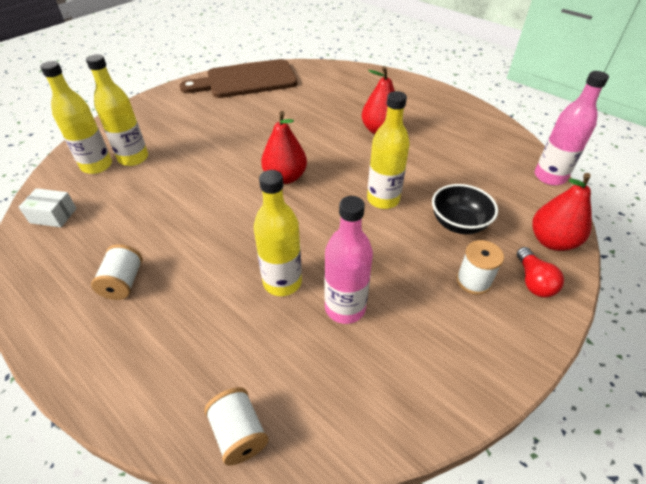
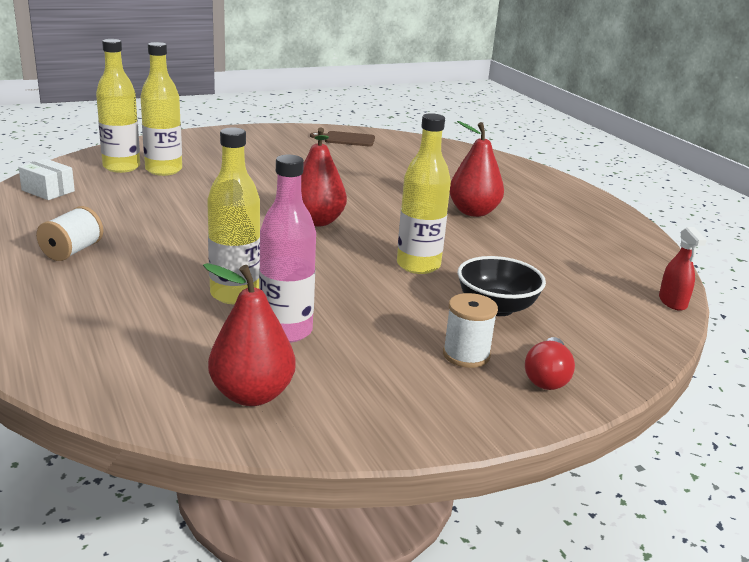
camera: 20 degrees right, 20 degrees down
(239, 433) = (87, 379): white spool -> none
(246, 80) = (346, 139): brown cutting board -> brown cutting board, size x0.44
(549, 177) = (672, 302): pink bottle -> red spray bottle
(552, 241) = (612, 353): red pear -> red pear (252, 394)

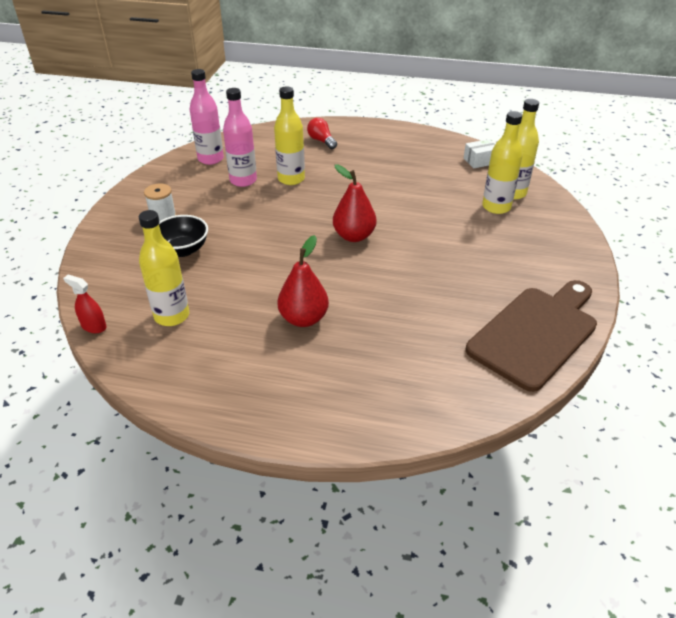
camera: 130 degrees right, 15 degrees up
(72, 251) = (383, 152): white spool -> none
(252, 394) = (210, 159): red pear -> pink bottle
(346, 139) = (536, 333): brown cutting board -> brown cutting board, size x2.29
(418, 265) = (256, 247): yellow bottle -> yellow bottle (172, 316)
(547, 377) = (118, 230): red light bulb -> red light bulb (321, 141)

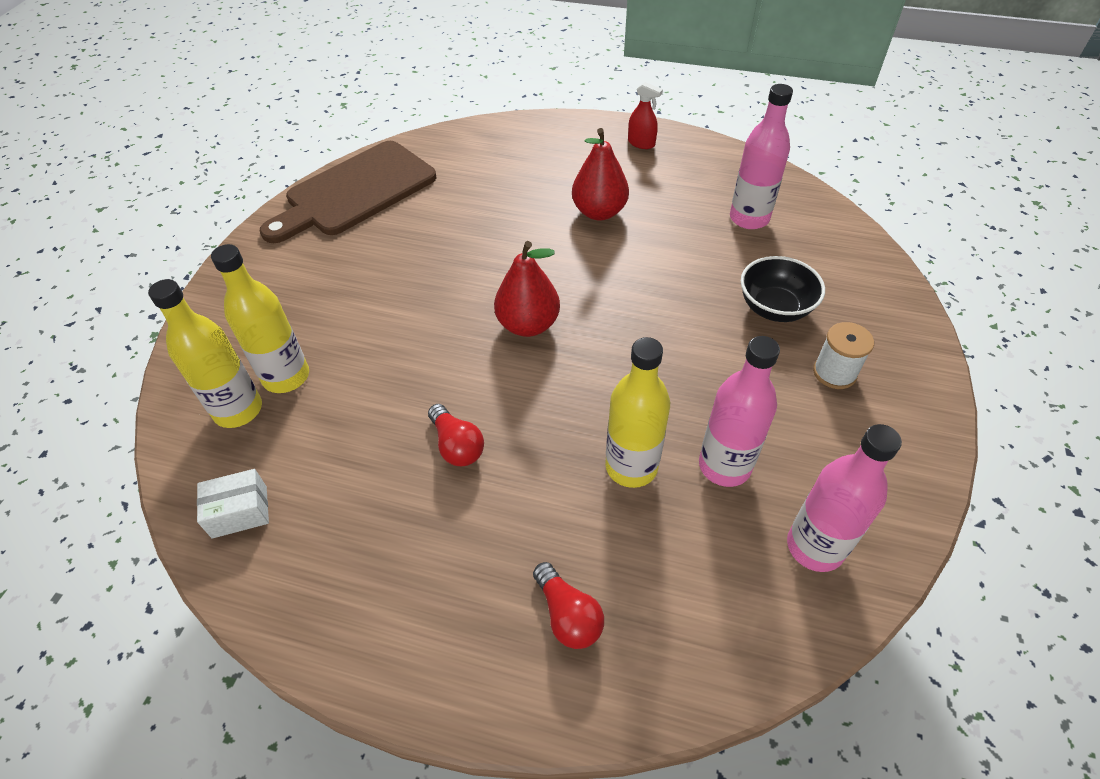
camera: 175 degrees left, 10 degrees up
(94, 326) = (831, 209): red spray bottle -> red spray bottle (641, 143)
(172, 316) = (749, 218): yellow bottle -> pink bottle
(383, 183) = (457, 445): none -> red light bulb

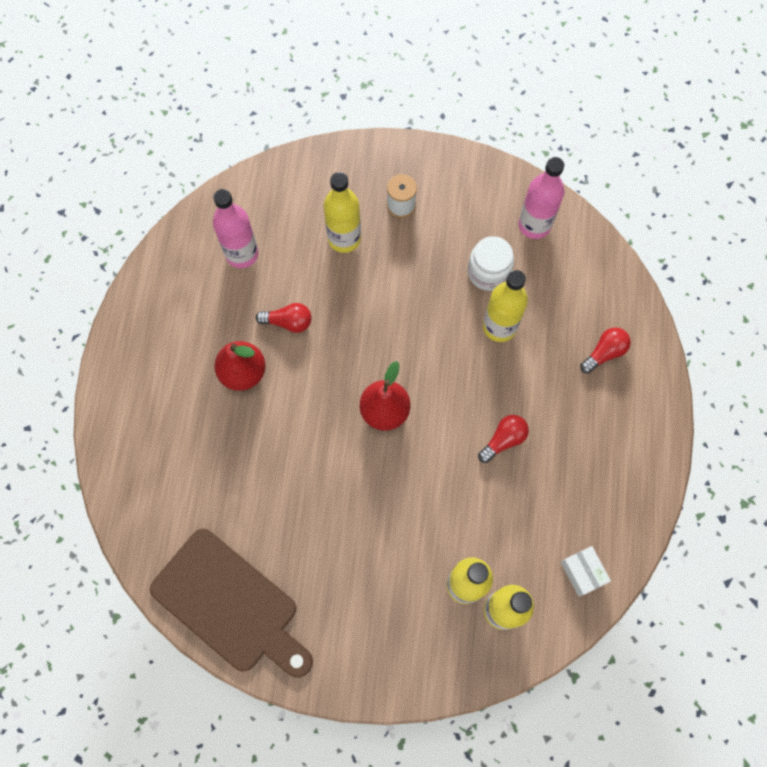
camera: 100 degrees left, 20 degrees up
(641, 143) = (137, 345): red spray bottle -> none
(657, 250) = (288, 322): none -> red light bulb
(724, 466) = (488, 272): pink bottle -> white jar
(774, 308) = (344, 239): black bowl -> yellow bottle

